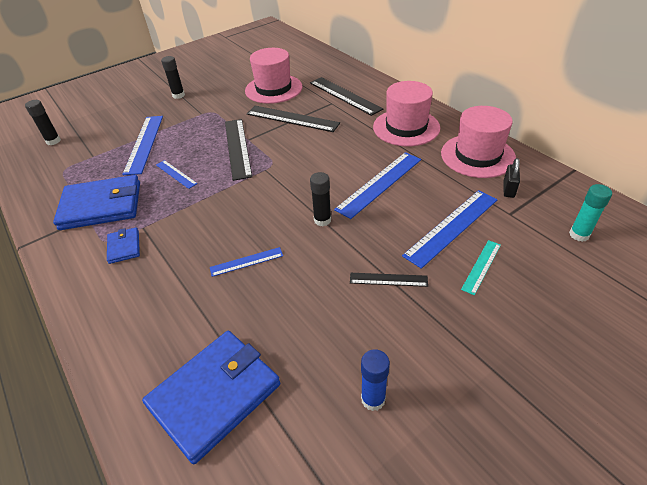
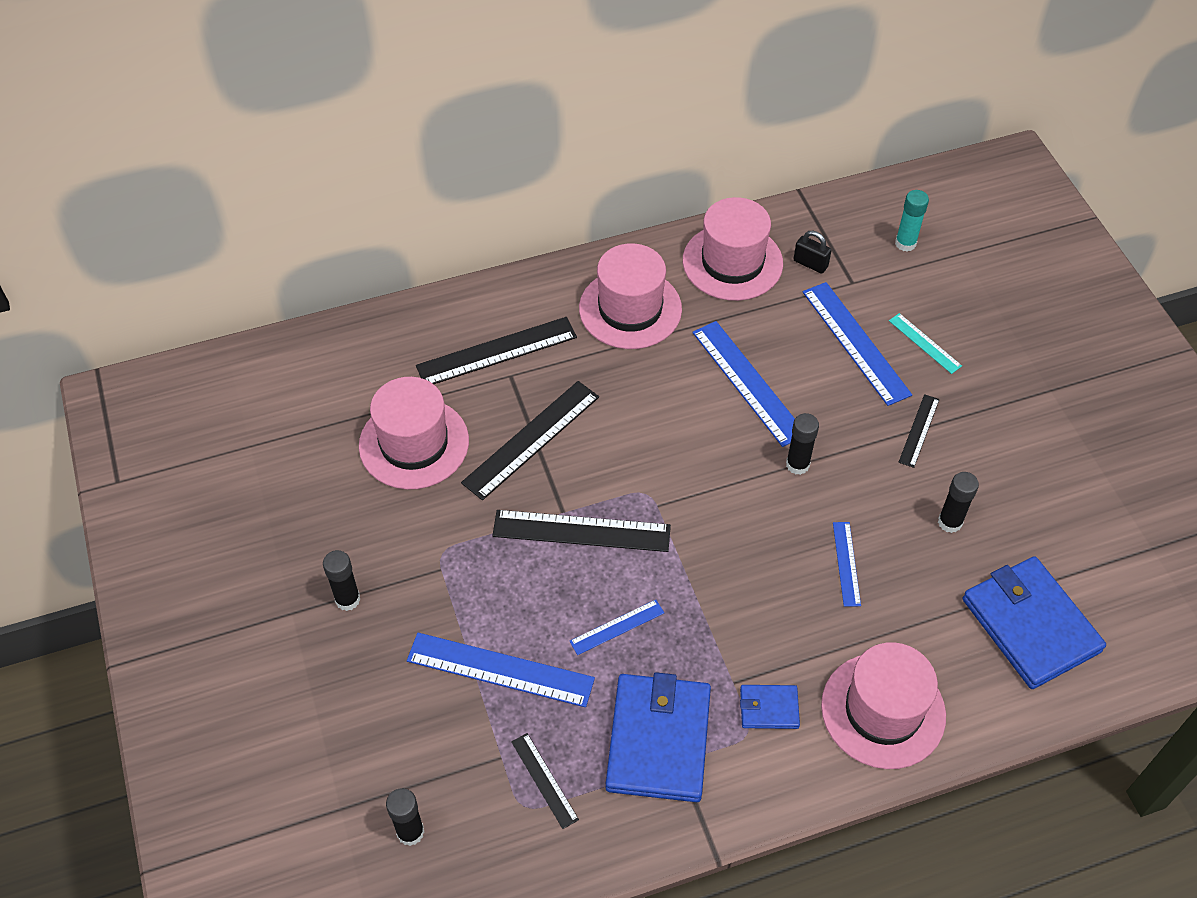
camera: 75 degrees left, 10 degrees up
(78, 172) = (544, 780): none -> black ruler
(124, 306) = (883, 710): none -> pink hat
(305, 316) = (950, 522): none -> black glue stick
(373, 399) = (1062, 492): blue glue stick -> none

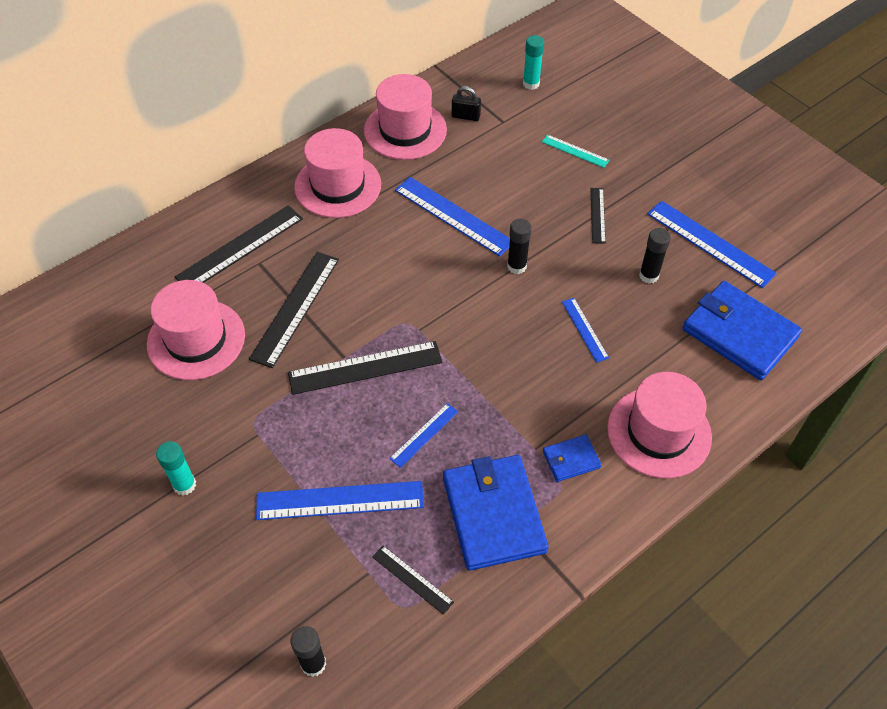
camera: 20 degrees left, 0 degrees up
(347, 599) = (184, 485): black glue stick -> turquoise glue stick
(855, 342) = (523, 164): blue ruler -> blue ruler (710, 243)

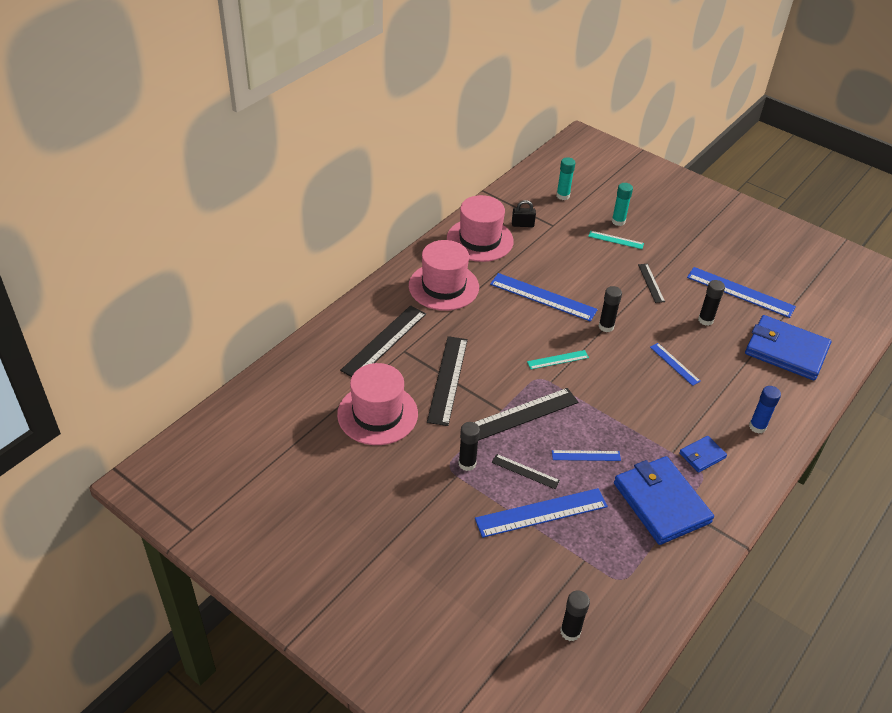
camera: 15 degrees left, 10 degrees down
(184, 485) = (414, 522): turquoise glue stick -> turquoise glue stick (618, 221)
(276, 421) = (467, 464): none -> black glue stick
(412, 579) = (620, 558): black ruler -> black ruler (525, 471)
(424, 435) = (586, 455): blue ruler -> blue ruler turned 60 degrees clockwise
(439, 302) = (558, 360): none -> turquoise ruler
(659, 432) = (757, 427): pink hat -> blue glue stick

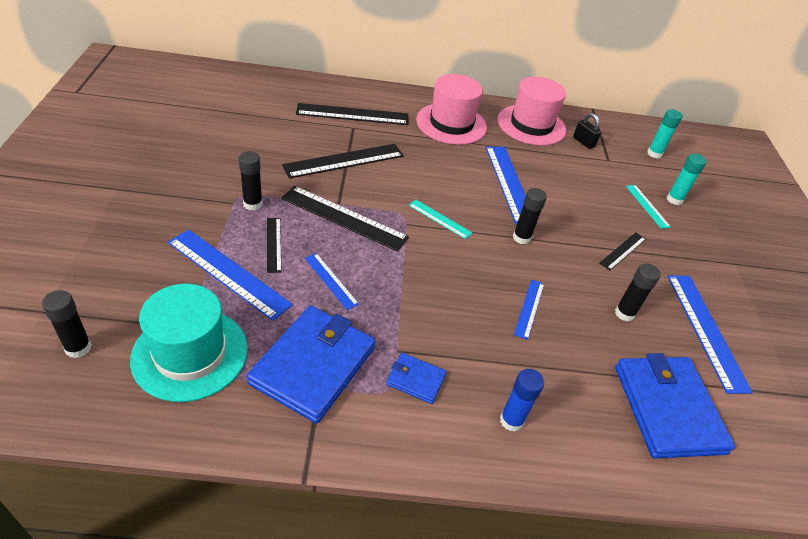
camera: 50 degrees right, 0 degrees up
(377, 414) = (267, 136): pink hat -> none
(613, 567) = (190, 353): none -> turquoise hat

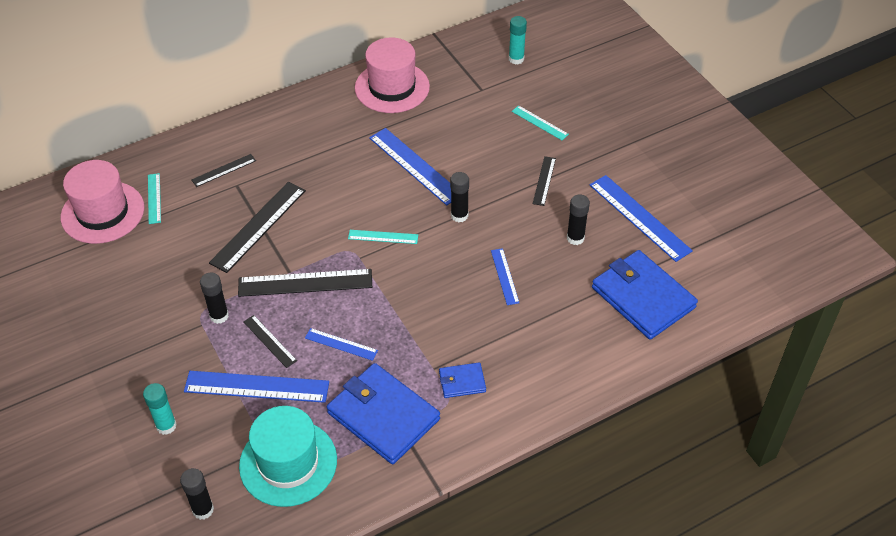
camera: 25 degrees left, 5 degrees up
(285, 106) = (154, 198): none -> turquoise ruler
(313, 365) = (383, 416): blue wallet -> blue wallet turned 45 degrees counterclockwise
(353, 114) = (224, 170): black ruler -> black ruler, size x0.54
(451, 124) = (320, 128): pink hat -> pink hat (102, 212)
(511, 420) = (545, 370): blue glue stick -> none
(583, 142) = (449, 81): black padlock -> none
(674, 199) = (558, 102): turquoise glue stick -> turquoise glue stick (166, 426)

